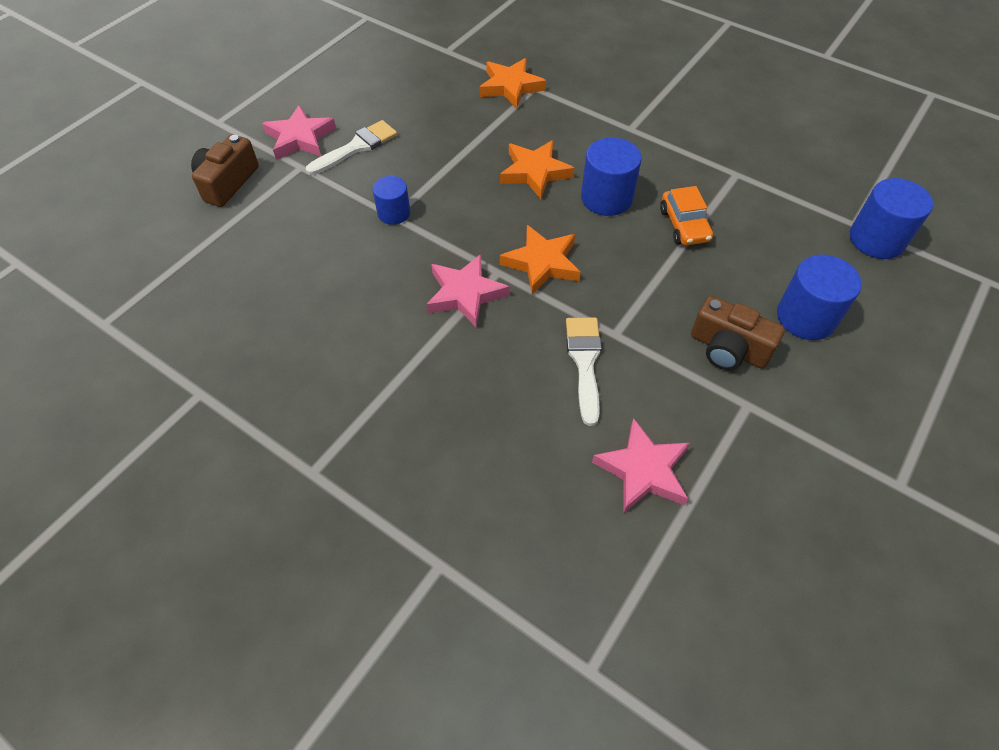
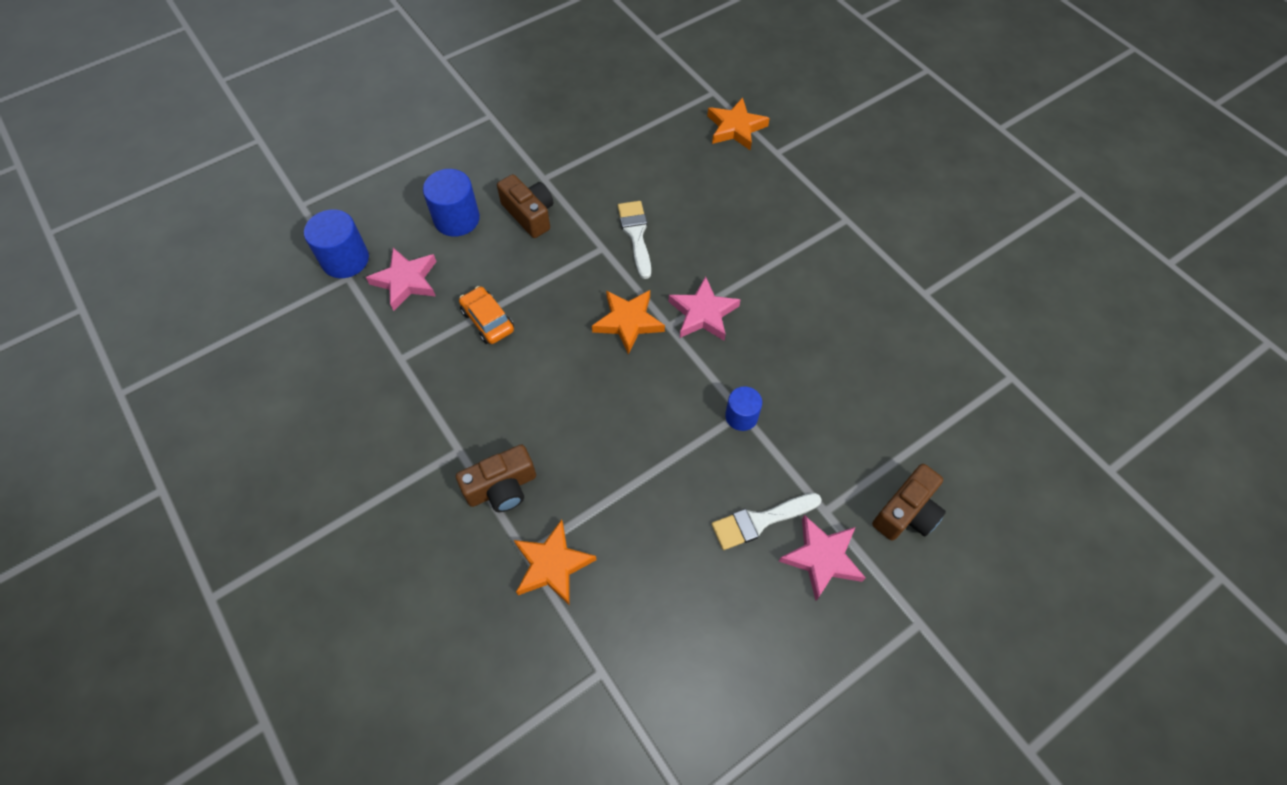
camera: 160 degrees left, 5 degrees up
(535, 172) = (587, 422): orange star -> orange star (735, 128)
(578, 116) = (502, 487): none -> brown camera
(585, 362) = (636, 235): white brush -> white brush turned 150 degrees clockwise
(606, 198) = (536, 370): blue cylinder -> none
(643, 470) = (635, 163): pink star -> pink star (406, 281)
(684, 225) = (488, 320): orange car -> orange car turned 45 degrees counterclockwise

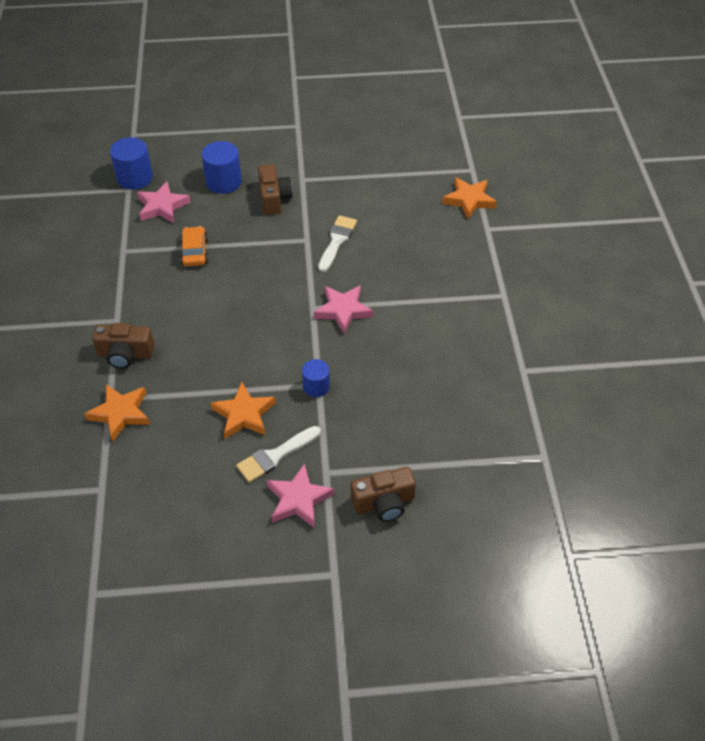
camera: 30 degrees right, 10 degrees down
(628, 322) = (286, 293): orange star -> orange star (244, 414)
(760, 521) = (275, 456): white brush -> white brush turned 45 degrees counterclockwise

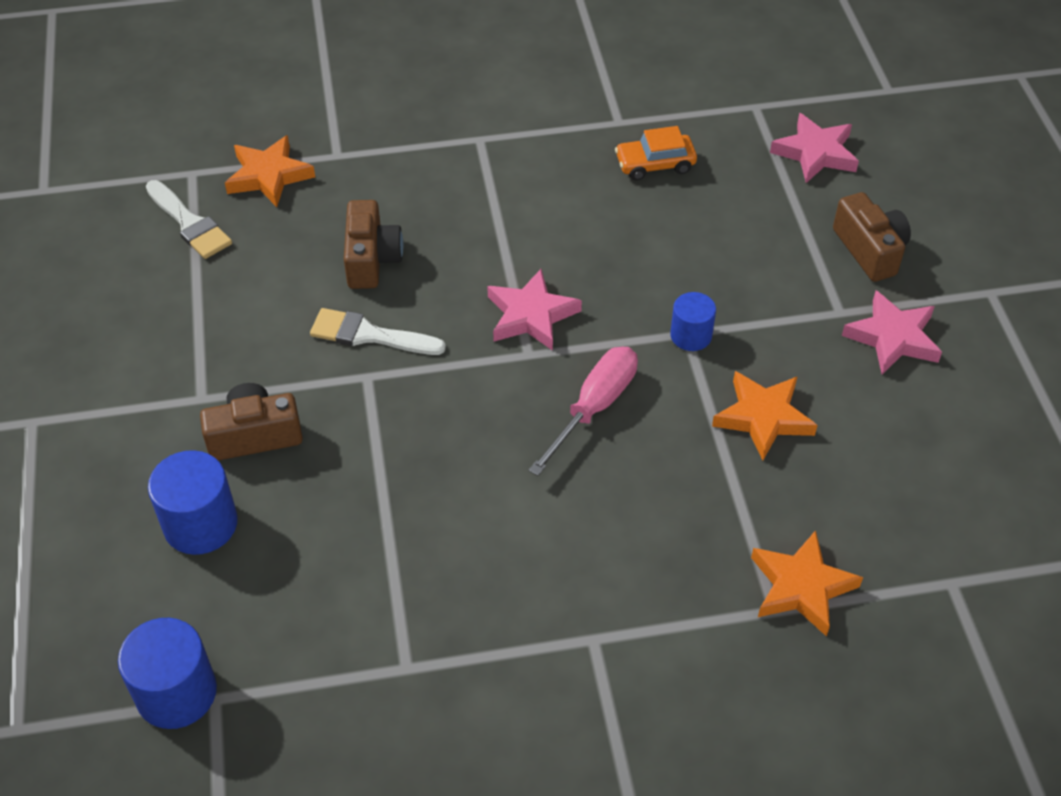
camera: 95 degrees left, 0 degrees up
(125, 354) = (672, 607): brown camera -> brown camera (371, 259)
(162, 206) = (272, 622): pink star -> pink star (815, 153)
(194, 252) = (405, 542): orange car -> orange car (655, 164)
(267, 334) = (594, 407): none -> pink screwdriver
(275, 456) = (828, 371): white brush -> white brush (189, 223)

